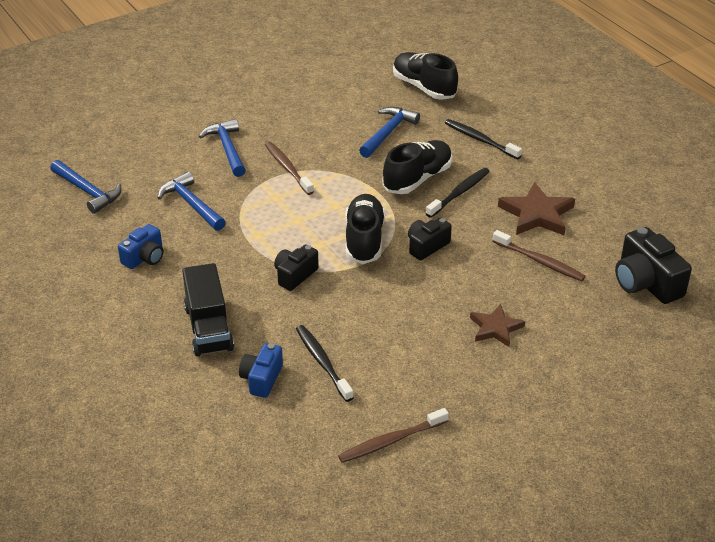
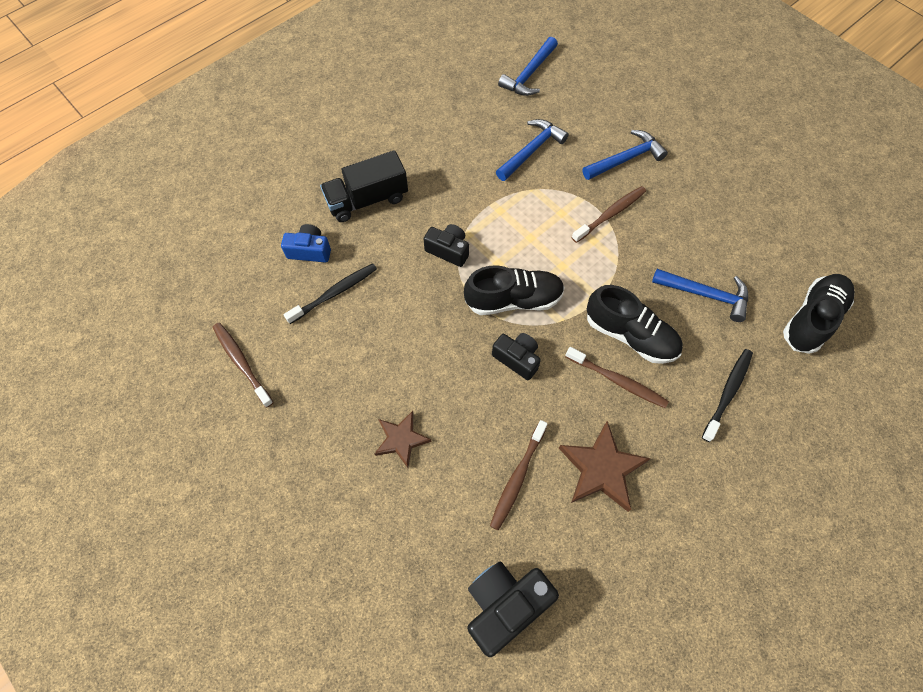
camera: 80 degrees right, 25 degrees up
(144, 257) = (449, 134): blue camera -> none
(459, 193) = (617, 380): black toothbrush -> brown toothbrush

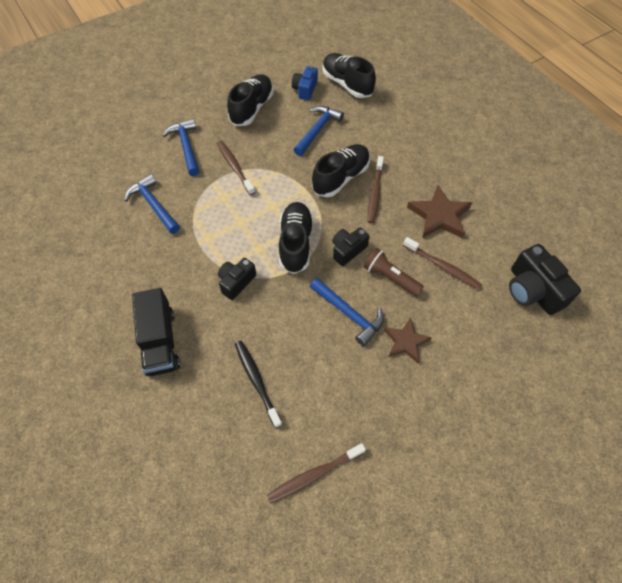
camera: 80 degrees left, 5 degrees down
(309, 251) = (203, 400): blue camera -> blue camera (305, 89)
(487, 413) = (390, 278): none -> brown flashlight
(529, 74) = (69, 191): blue hammer -> blue hammer (349, 314)
(617, 380) = (375, 193): brown toothbrush -> brown toothbrush turned 150 degrees clockwise
(715, 212) = (252, 109): none -> black shoe
(727, 393) = (392, 137): black toothbrush -> none

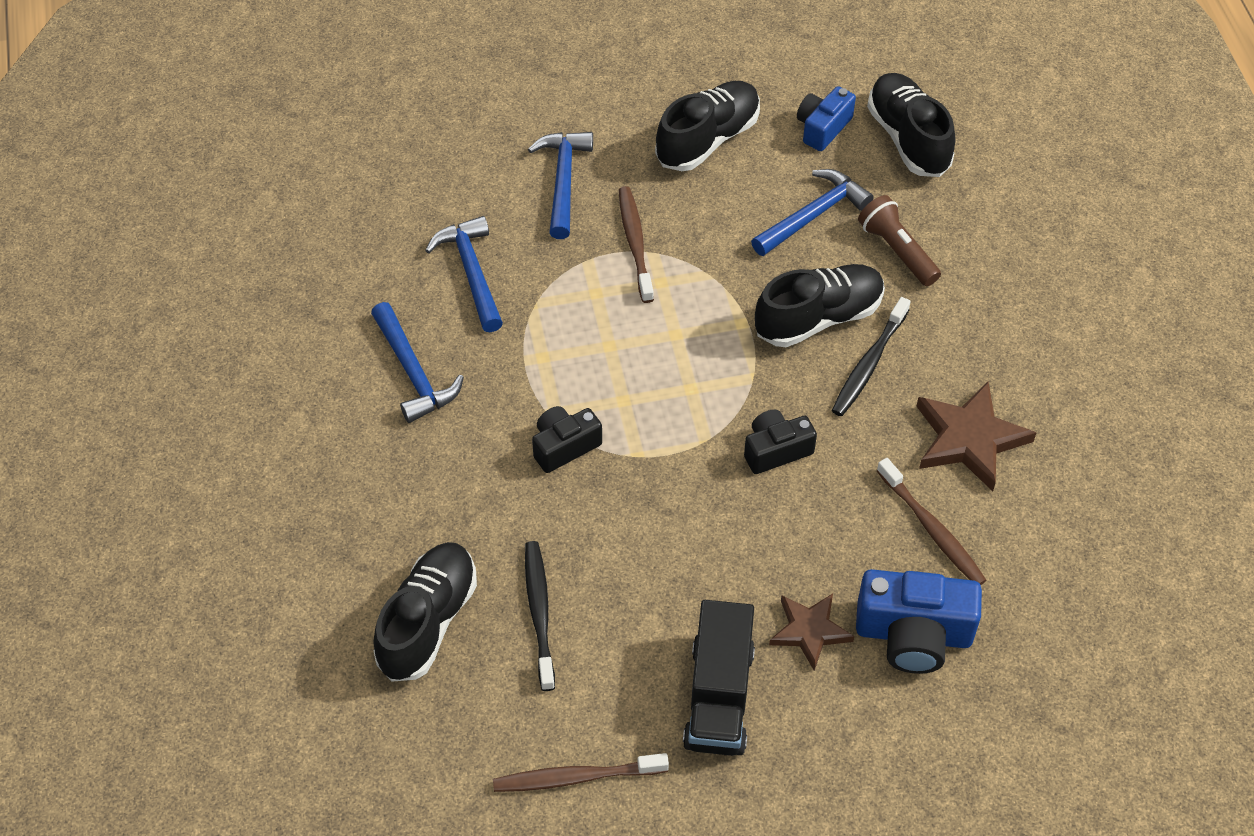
camera: 20 degrees right, 5 degrees down
(160, 341) = (409, 503): black truck -> black truck (719, 696)
(295, 243) = (690, 411): black shoe -> black shoe (428, 622)
(349, 314) = (733, 557): blue hammer -> blue hammer (413, 373)
(375, 193) = (869, 363): brown toothbrush -> black toothbrush
(390, 278) = (830, 519): brown flashlight -> brown flashlight (897, 251)
(458, 325) = (913, 634): none -> blue camera
(532, 290) = (1076, 619): black camera -> none

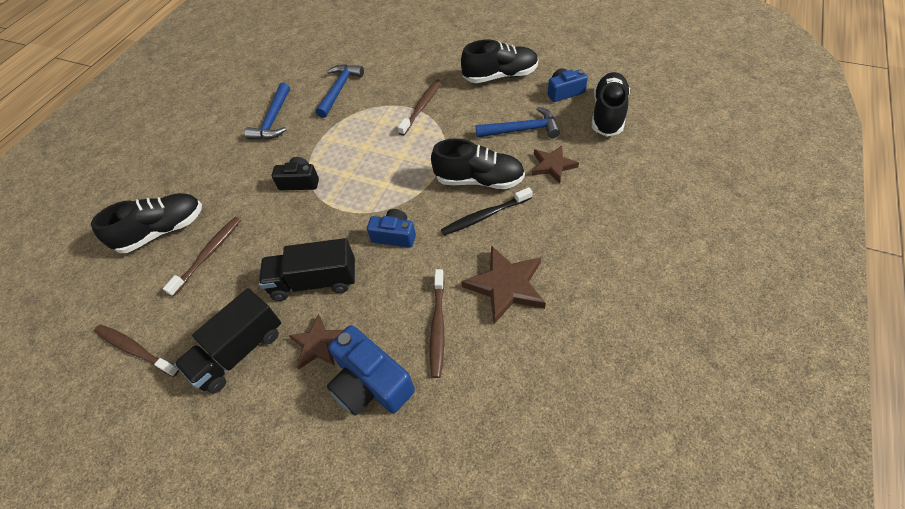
camera: 40 degrees right, 0 degrees up
(539, 613) = (208, 255): black toothbrush -> brown toothbrush
(563, 181) = (416, 68): blue hammer -> none
(728, 564) = (314, 281): none -> black truck
(776, 450) = (394, 235): black camera -> blue camera
(897, 251) = (552, 165): brown flashlight -> brown star

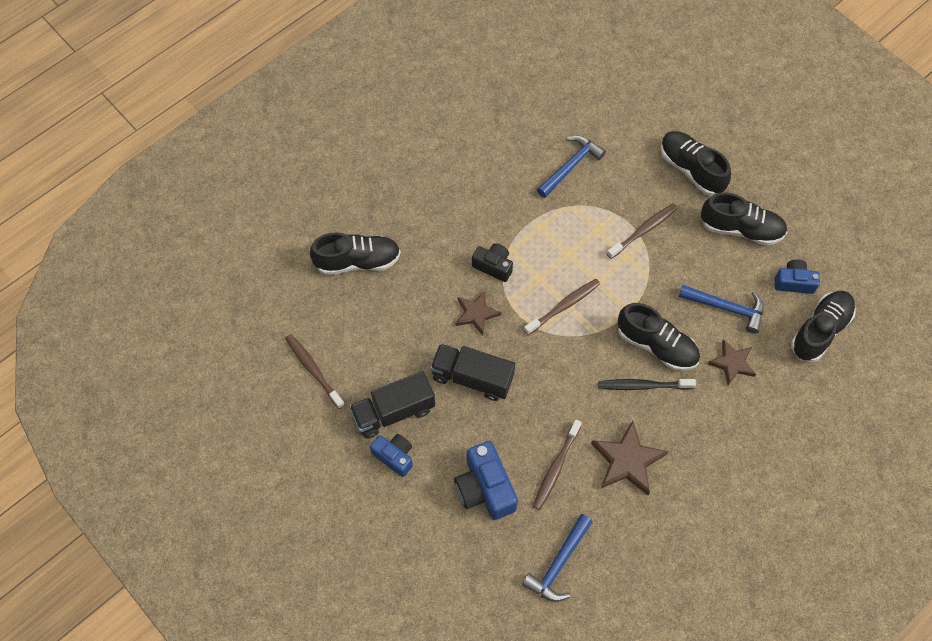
camera: 20 degrees right, 10 degrees up
(208, 255) = (391, 307): brown toothbrush -> brown toothbrush (563, 306)
(273, 120) = (492, 175): blue hammer -> blue hammer (558, 564)
(318, 344) = (456, 436): brown star -> brown star (476, 313)
(394, 235) = (556, 366): blue camera -> blue camera (394, 456)
(439, 56) = (691, 169): none -> black shoe

